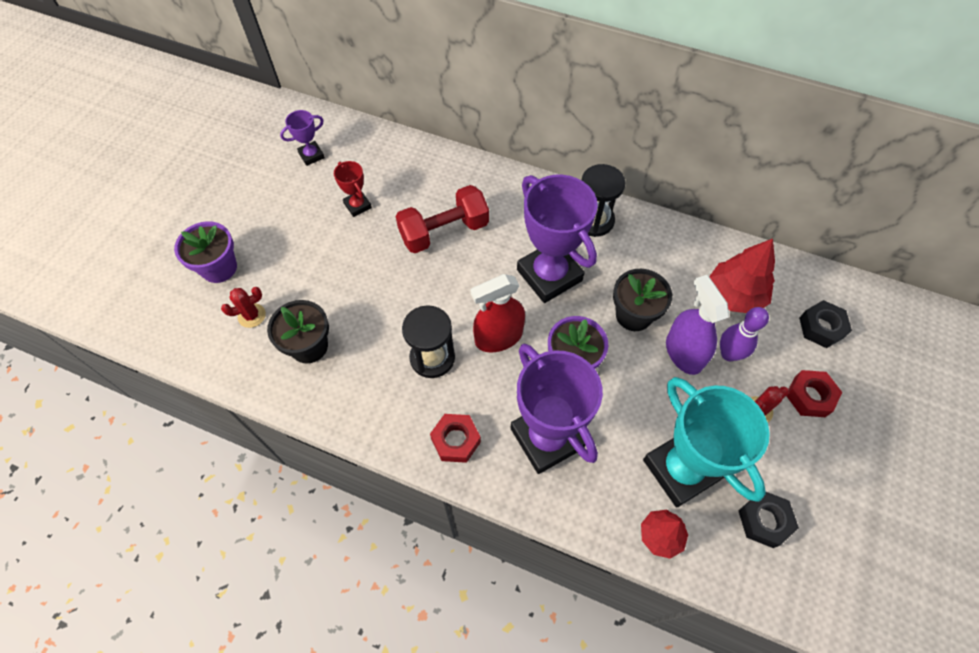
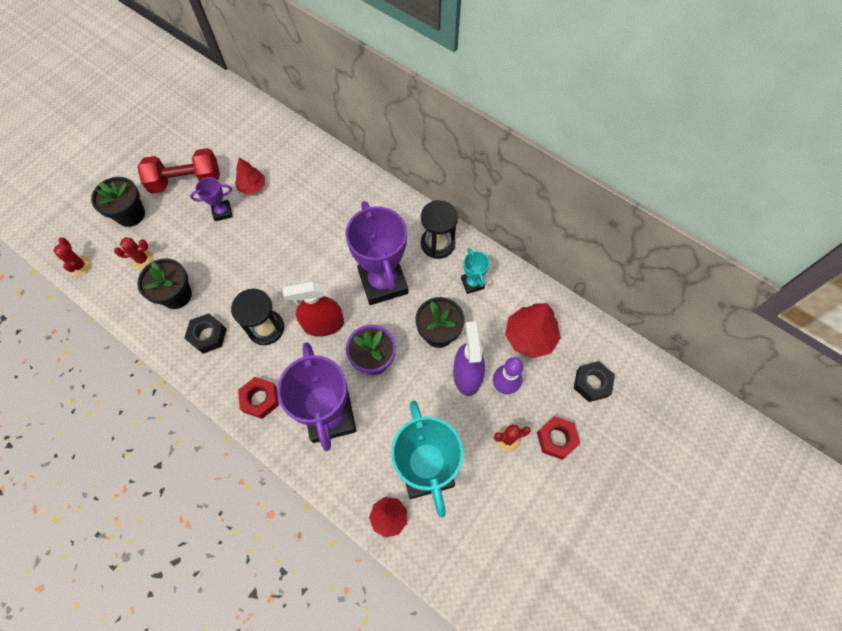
camera: 15 degrees right, 5 degrees up
(174, 341) = (80, 266): none -> red cactus
(219, 268) = (130, 214): purple flower pot -> black flower pot
(311, 155) = (231, 135): purple trophy -> purple trophy (222, 212)
(357, 205) = (252, 186): red trophy -> red tree
(444, 231) = (312, 225): red dumbbell -> red dumbbell (186, 181)
(649, 253) = (472, 283): none -> turquoise trophy
(764, 520) = (475, 529): black nut -> black nut (208, 335)

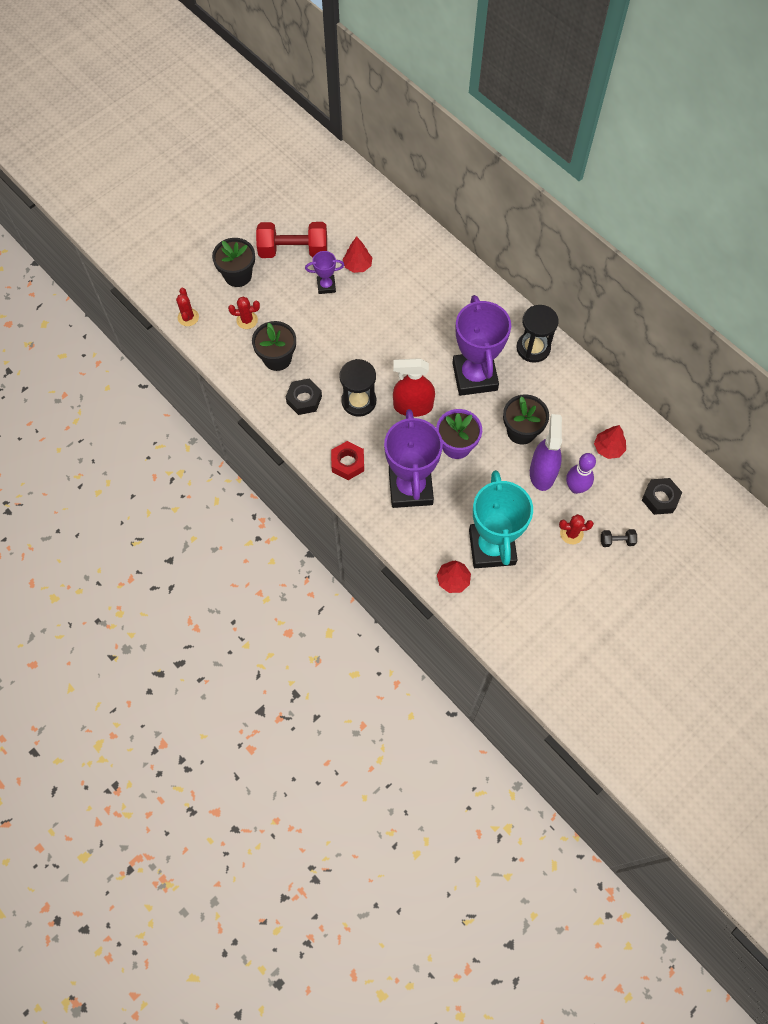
camera: 10 degrees right, 0 degrees up
(472, 283) = (561, 390): turquoise trophy -> none
(529, 337) = (608, 448): red tree -> red tree, size x0.62
(556, 439) = (617, 541): red nut -> black dumbbell

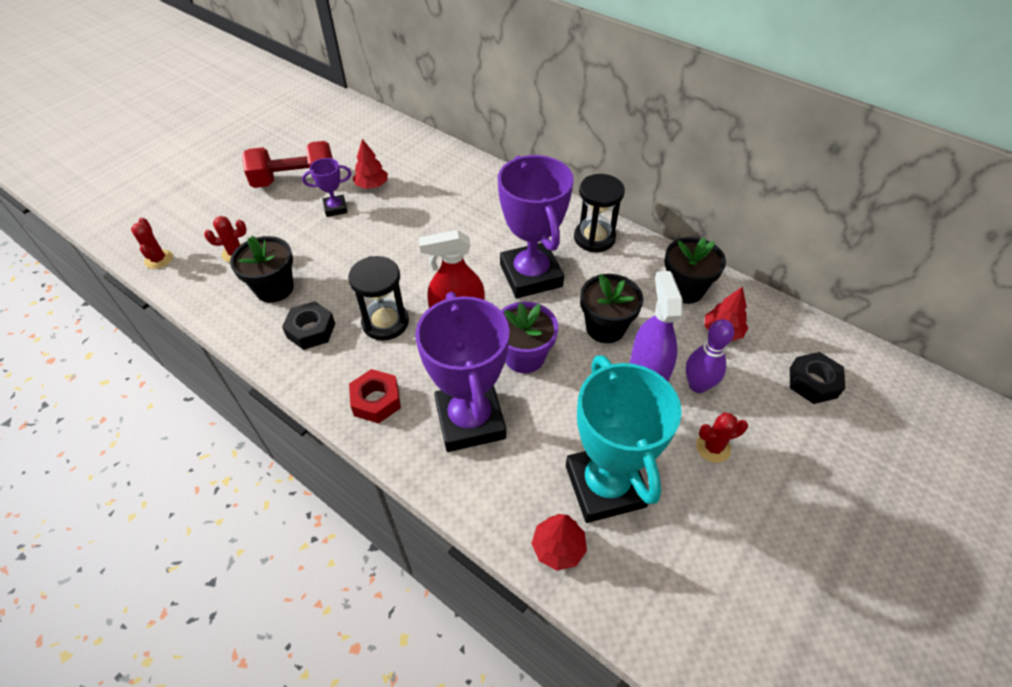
camera: 10 degrees left, 15 degrees down
(238, 275) = (226, 210): black flower pot -> black flower pot (684, 289)
(617, 541) = (779, 447): black dumbbell -> none

